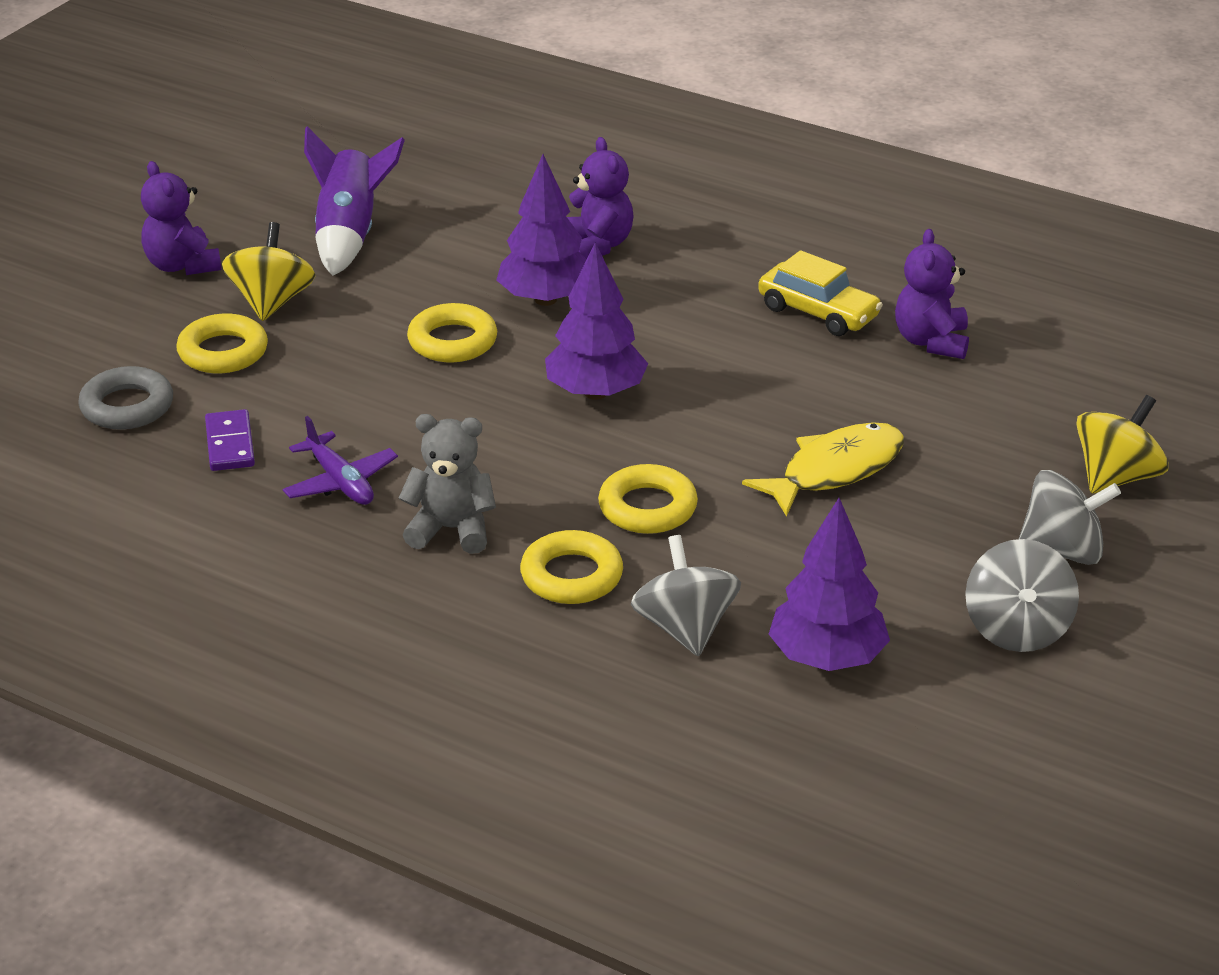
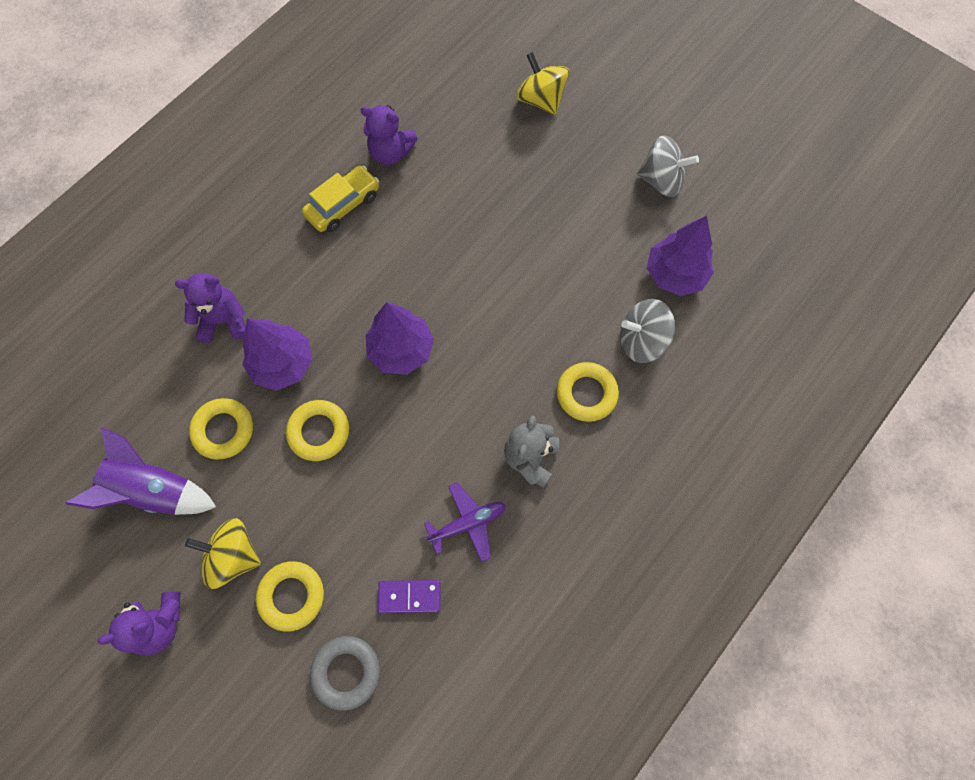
camera: 80 degrees left, 35 degrees up
(647, 507) = (527, 340): yellow ring -> yellow ring (223, 430)
(835, 470) = (509, 233): yellow fish -> none
(1062, 550) = (600, 142): grey spinning top -> none

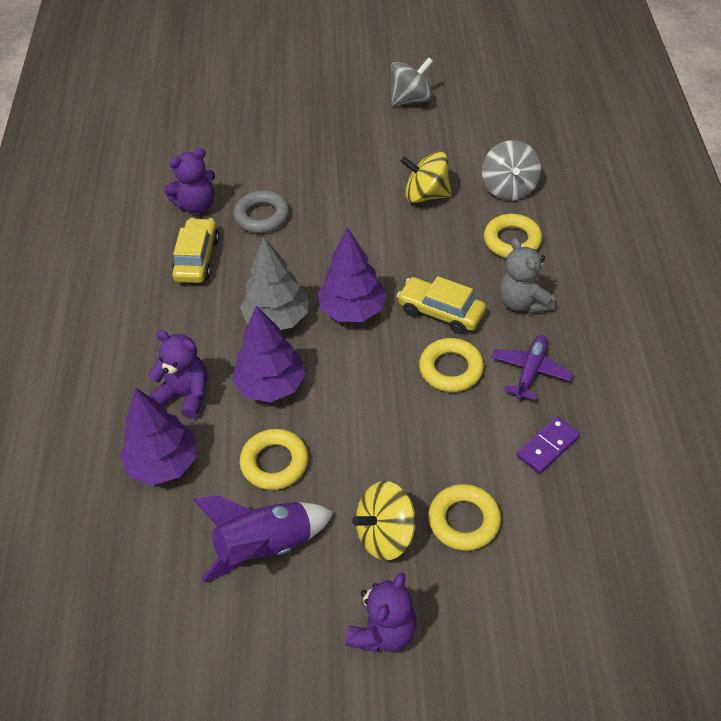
camera: 40 degrees left, 20 degrees down
(224, 320) = (186, 395): purple teddy bear -> purple teddy bear turned 75 degrees clockwise
(319, 432) = (353, 404): yellow ring -> yellow ring (451, 369)
(343, 309) = (277, 319): none -> grey tree
(346, 672) = (564, 531): grey ring -> grey ring (262, 216)
(461, 410) = (441, 312): none -> yellow car
(541, 100) = (273, 108): yellow spinning top -> yellow spinning top (426, 195)
(641, 340) = (509, 188): grey spinning top -> grey spinning top turned 45 degrees counterclockwise
(675, 274) = (484, 141): purple tree -> purple tree (164, 463)

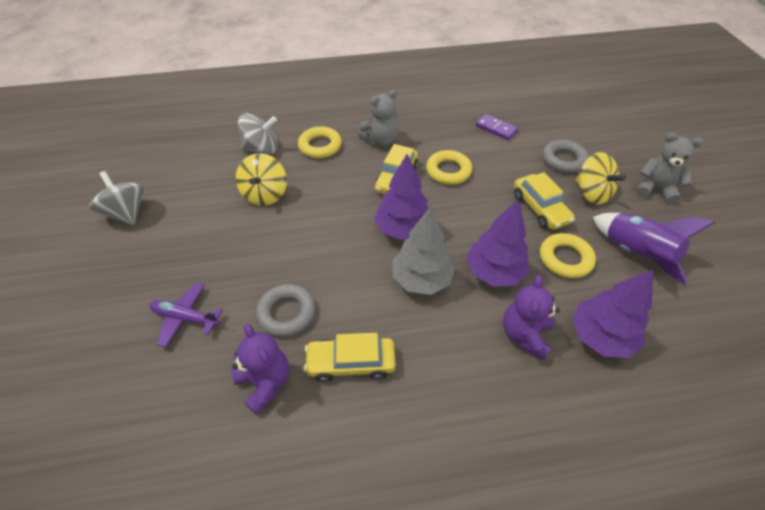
camera: 100 degrees left, 0 degrees up
(364, 459) = (540, 208): none -> yellow car
(383, 631) = (655, 189): purple teddy bear -> grey teddy bear
(464, 521) = (563, 160): yellow ring -> grey ring
(530, 371) = (440, 136): purple plane -> purple plane (185, 318)

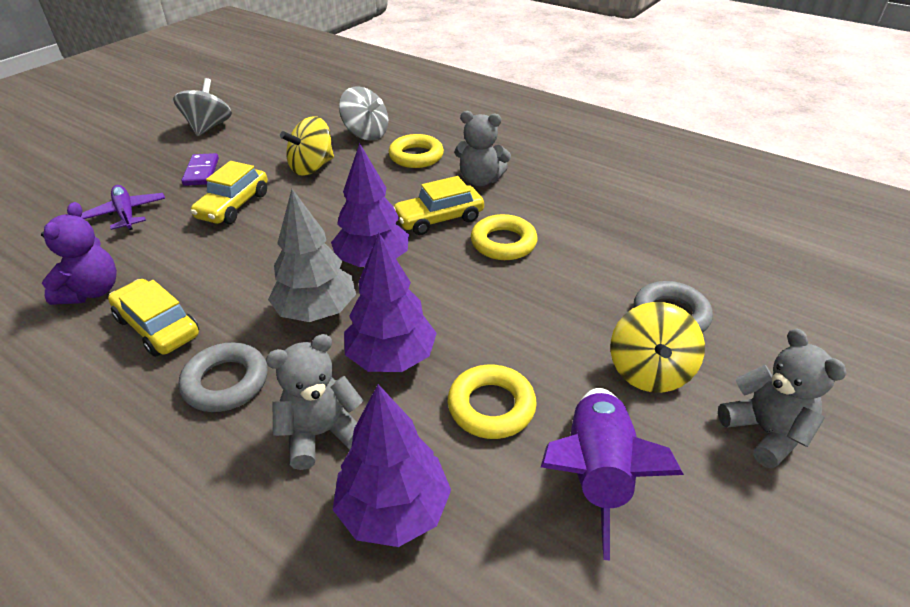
camera: 45 degrees right, 10 degrees down
(287, 313) = (183, 257): grey ring -> grey ring (226, 382)
(496, 128) = (631, 237): purple domino -> purple domino (201, 172)
(524, 335) = (321, 433): purple teddy bear -> grey teddy bear
(540, 208) = (548, 340): yellow car -> yellow car (234, 206)

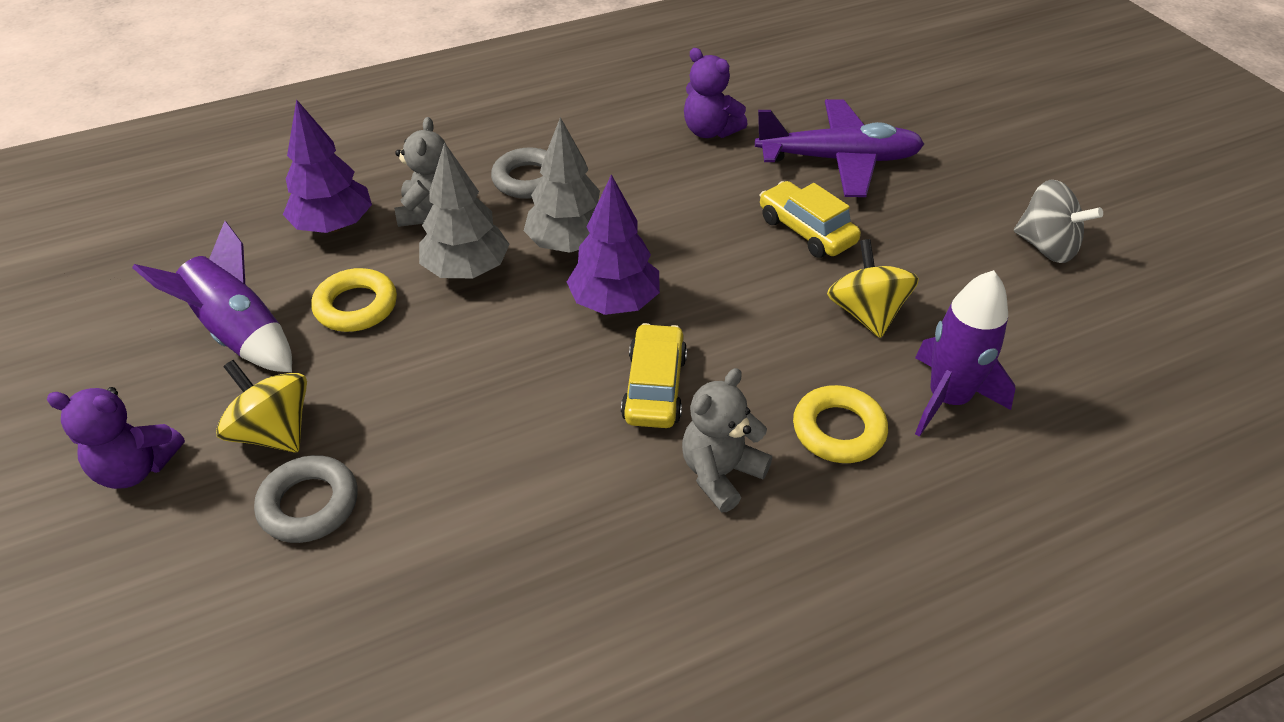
camera: 120 degrees right, 5 degrees up
(126, 214) = (838, 160): purple plane -> purple plane, size x1.81
(158, 327) = (628, 157): yellow car -> none
(201, 172) = (908, 221): purple domino -> none
(366, 134) = (948, 399): grey spinning top -> purple rocket
(391, 358) = (466, 270): purple tree -> grey tree
(503, 243) = (558, 424): yellow ring -> none
(765, 432) = (136, 468): grey teddy bear -> purple teddy bear

